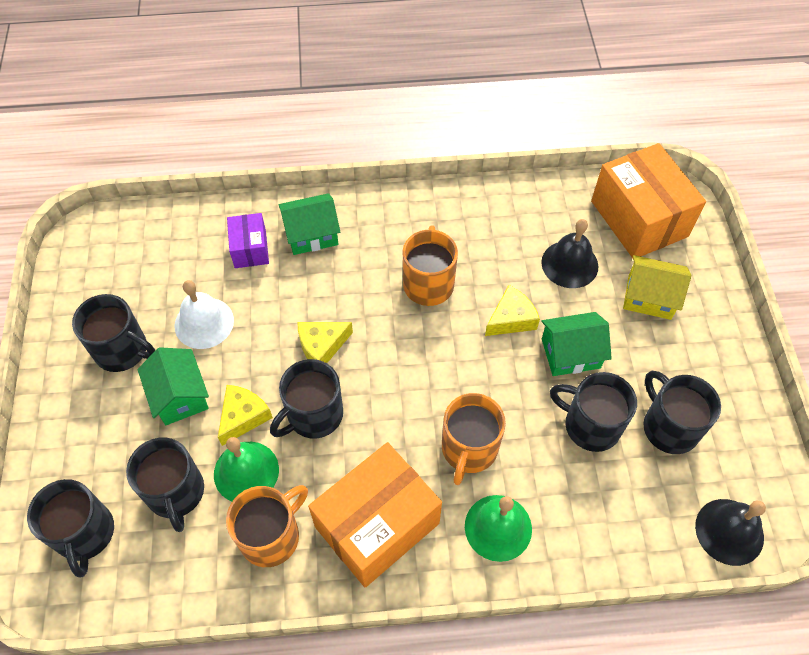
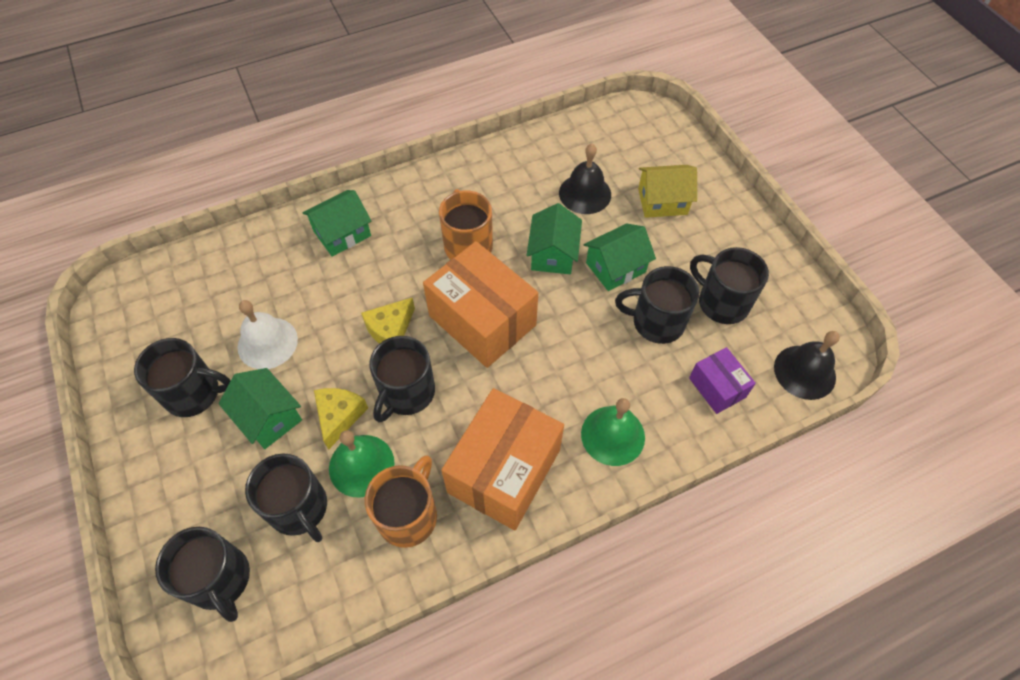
camera: 20 degrees left, 0 degrees up
(250, 249) = (288, 263): purple box -> purple box (717, 387)
(469, 449) = (560, 376): orange mug -> none
(511, 319) = (553, 254): yellow cheese -> green house
(639, 219) = (628, 140): orange box -> orange box (482, 320)

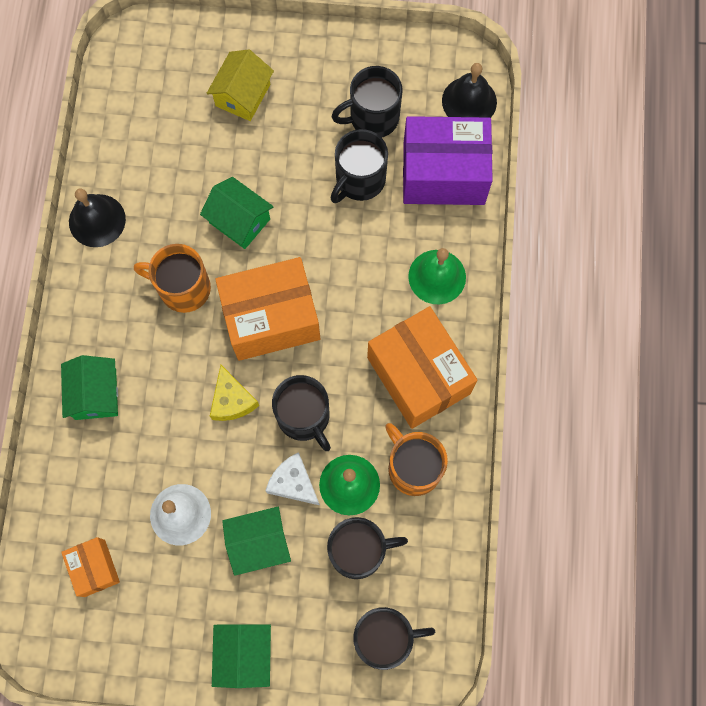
camera: 60 degrees left, 15 degrees up
(192, 306) = (94, 568): none -> orange box
(194, 393) = (195, 599): black mug -> none
(339, 416) = (293, 483): yellow cheese -> white cheese
(585, 193) = (191, 154): black bell -> black bell (97, 220)
(615, 267) = (286, 178): green house -> green house (244, 654)
(717, 387) = (443, 174): purple box -> purple box, size x1.95

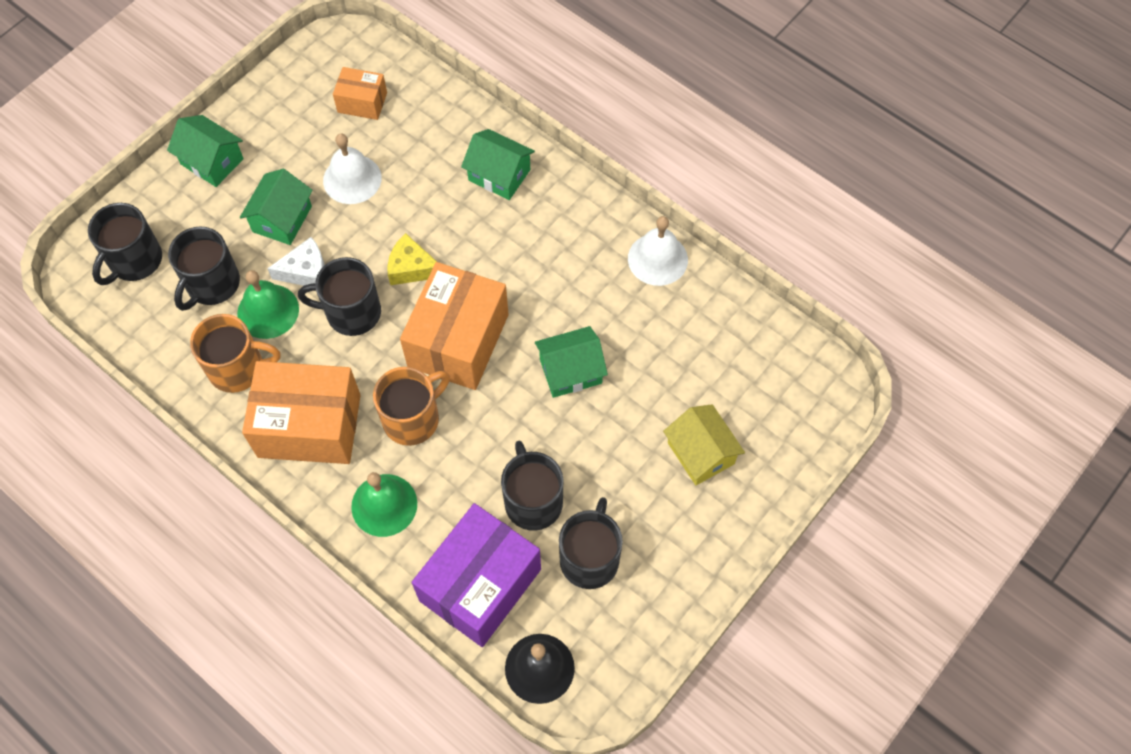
camera: 125 degrees right, 10 degrees down
(97, 220) = (657, 259): black bell -> white bell
(183, 288) = (541, 289): orange mug -> orange mug (412, 418)

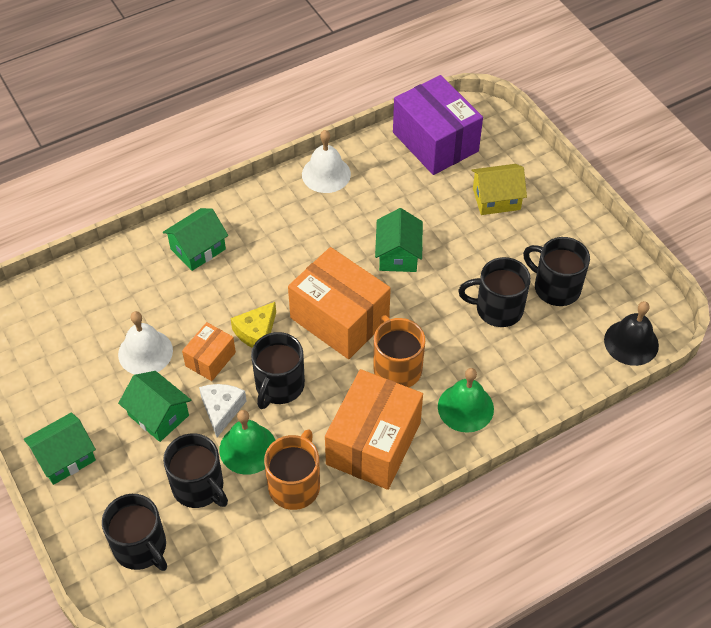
camera: 70 degrees left, 10 degrees down
(362, 102) = (69, 324): orange box -> orange box (210, 359)
(480, 585) = (554, 361): purple box -> purple box (435, 142)

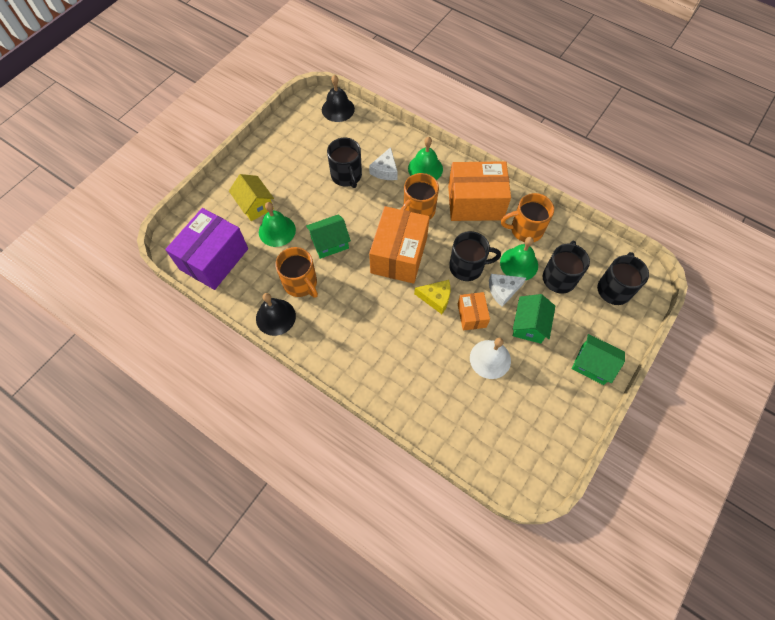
camera: 115 degrees left, 10 degrees up
(198, 249) = (387, 371): green house -> none
(210, 359) = (471, 315): orange box -> orange box turned 75 degrees clockwise
(326, 174) = (275, 317): white bell -> black bell
(356, 209) = (301, 283): none -> orange mug
(445, 209) = (277, 231): none -> green bell
(485, 357) = (385, 170): none -> white cheese
(555, 287) = (315, 153): black mug -> none

